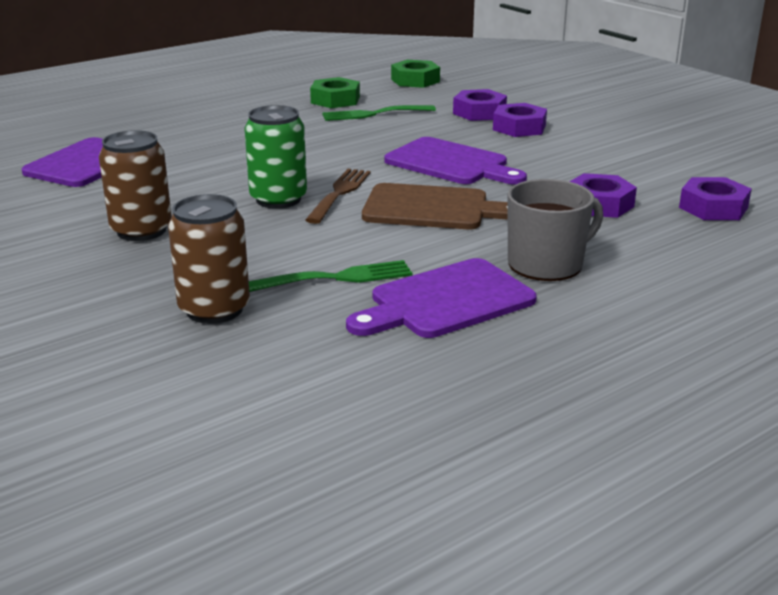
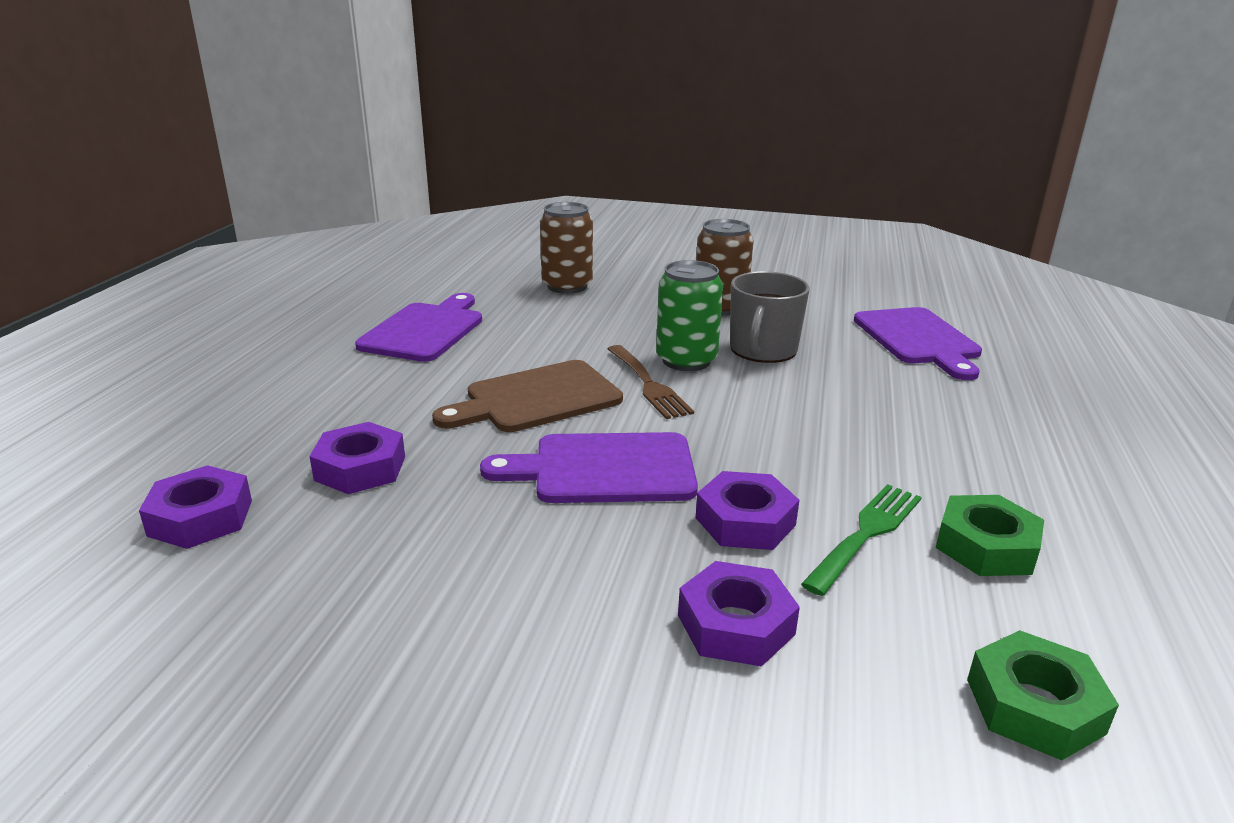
camera: 140 degrees right, 0 degrees up
(337, 278) = (524, 321): green fork -> none
(519, 127) = (615, 603): purple nut -> purple nut (745, 521)
(547, 264) = (369, 379): grey mug -> grey mug (763, 350)

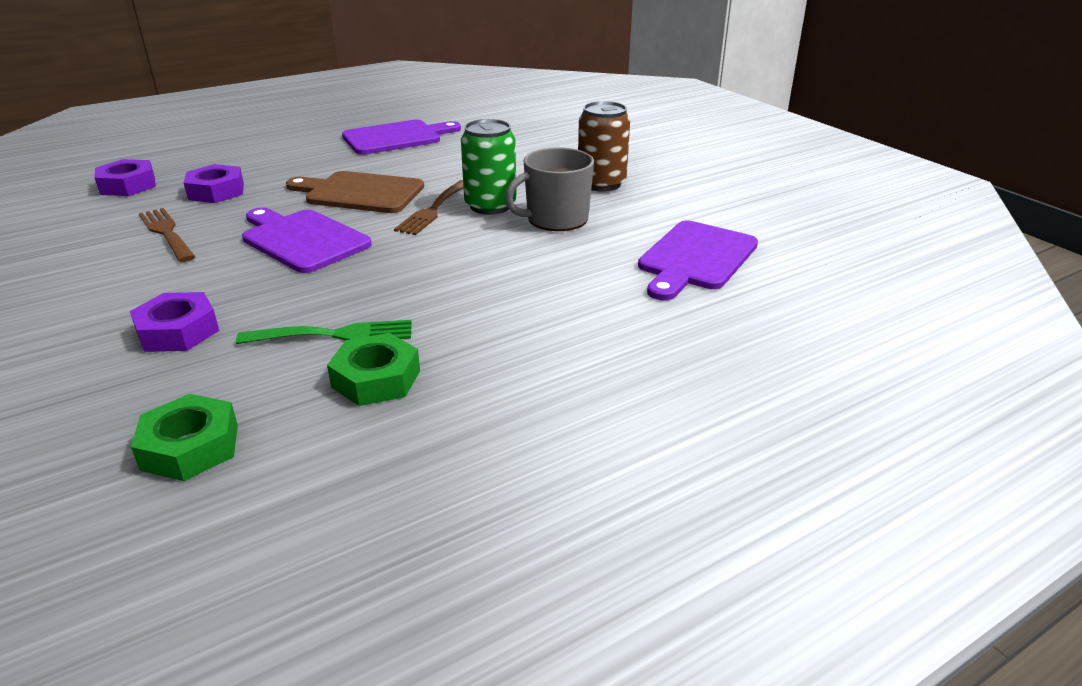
camera: 45 degrees right, 5 degrees up
(428, 541) = (167, 233): none -> brown fork
(567, 286) = (535, 138): brown can -> none
(745, 521) = (297, 295): purple nut -> none

